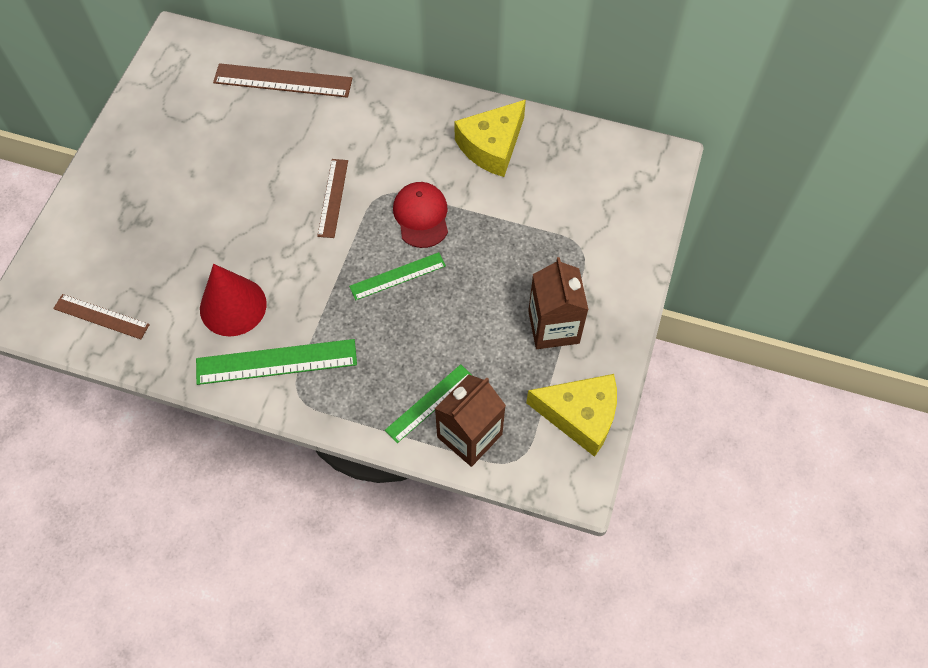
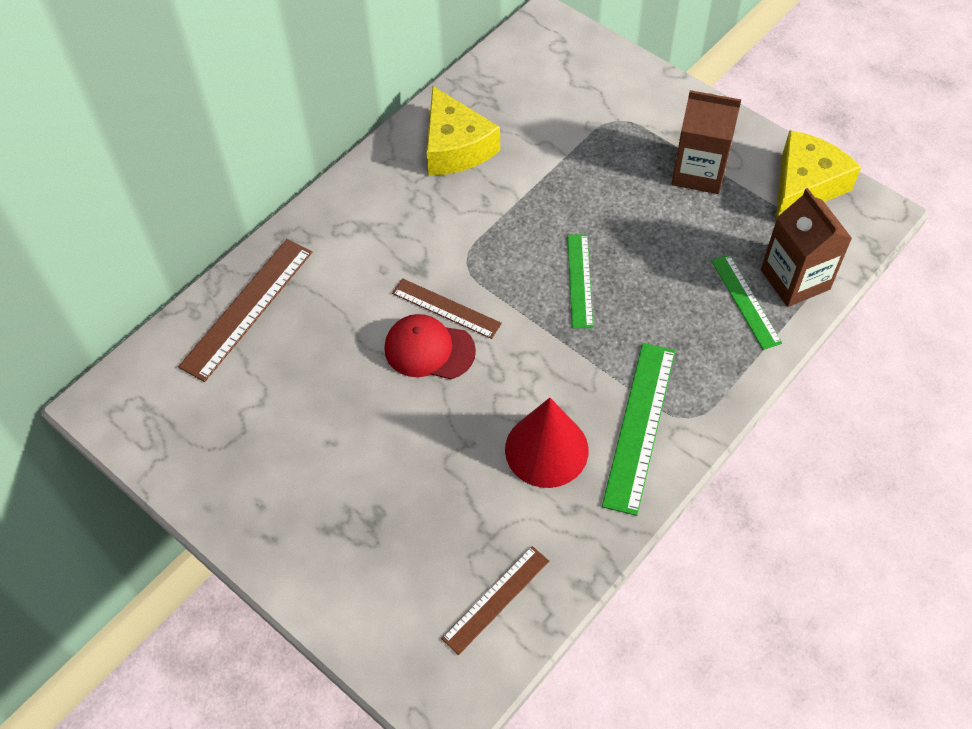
camera: 65 degrees left, 5 degrees down
(421, 216) = (513, 235): red cap -> red cap (429, 349)

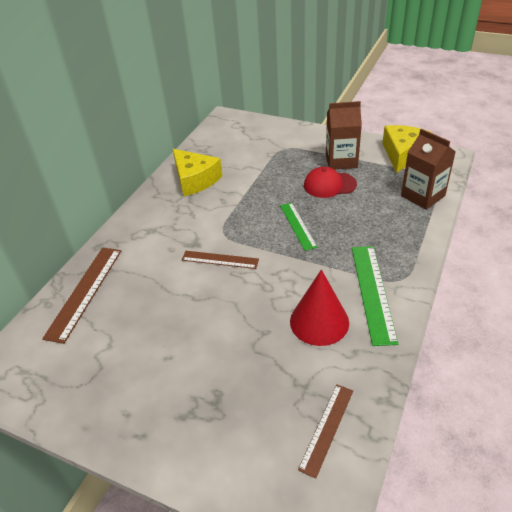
camera: 15 degrees left, 15 degrees down
(429, 349) = (217, 285): red cap -> red cap (329, 185)
(745, 301) = (400, 212): green ruler -> none

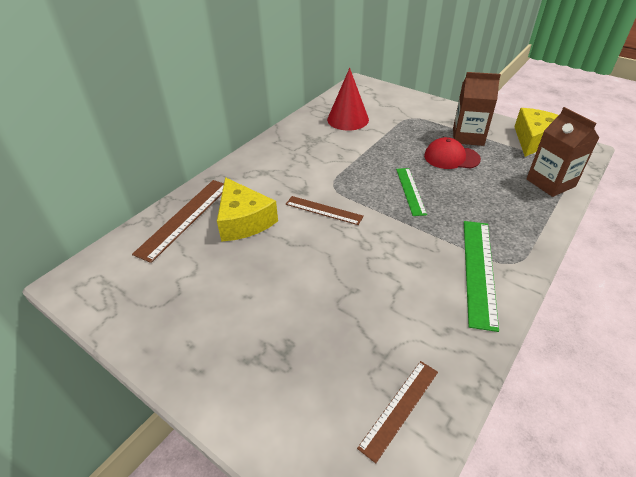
camera: 10 degrees right, 0 degrees up
(195, 180) = (317, 133): yellow cheese -> yellow cheese (243, 221)
(319, 321) = (414, 290): red cone -> red cone (348, 119)

